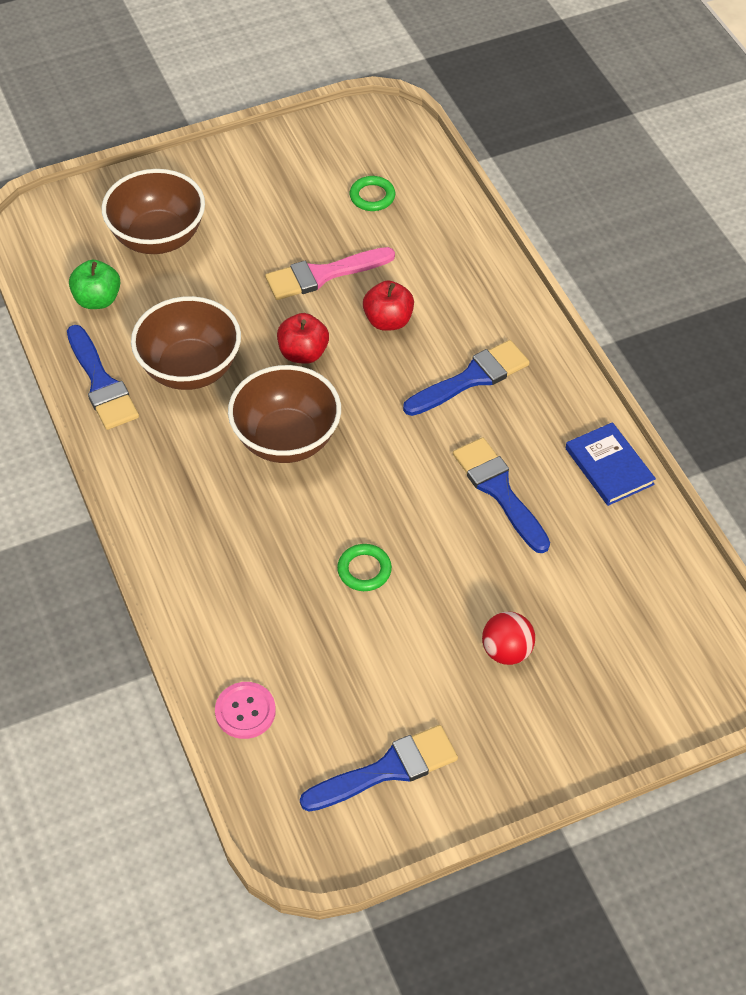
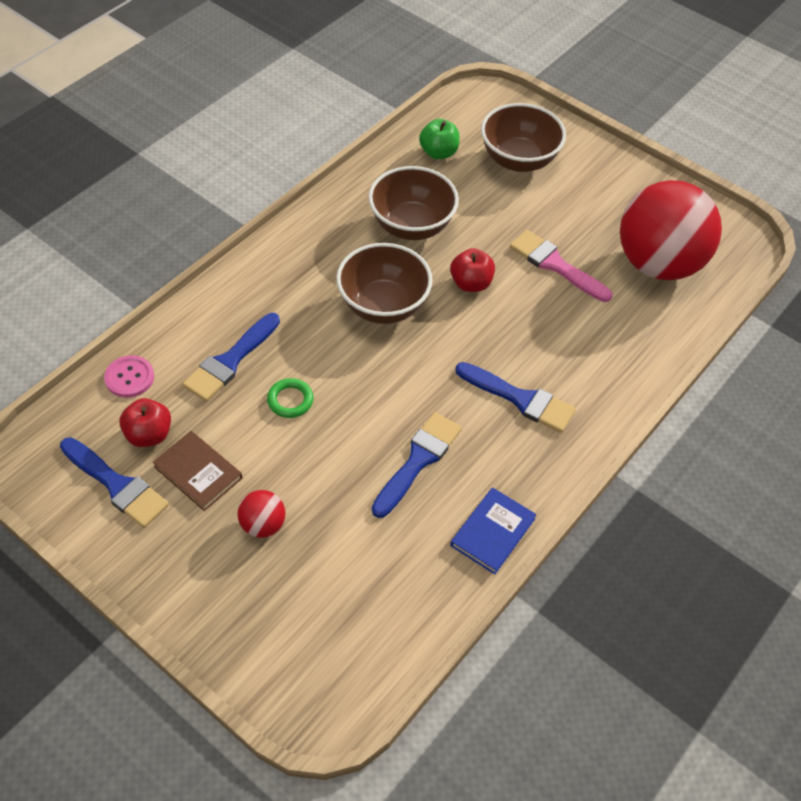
camera: 60 degrees right, 0 degrees up
(101, 383) = (366, 185): blue brush -> blue brush (230, 361)
(372, 196) = (658, 264): green ring -> red ball
(388, 321) = (540, 322): red apple -> red apple (149, 435)
(411, 687) = (198, 472): none -> brown book

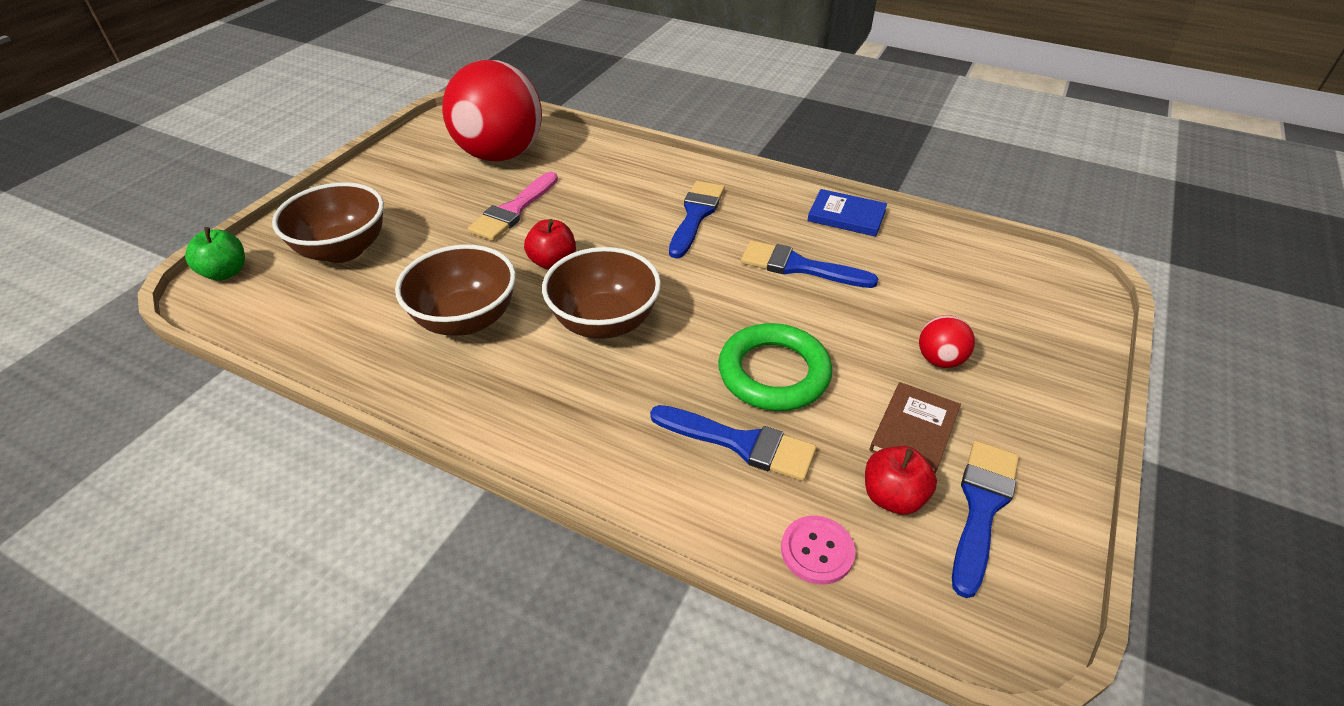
camera: 100 degrees left, 10 degrees down
(290, 400) = (773, 373): green ring -> green ring, size x2.00
(438, 152) = (324, 316): green apple -> green apple (225, 273)

